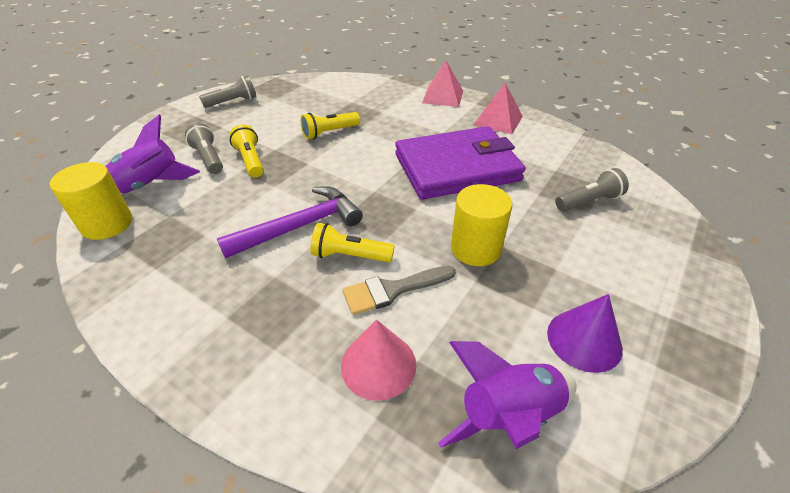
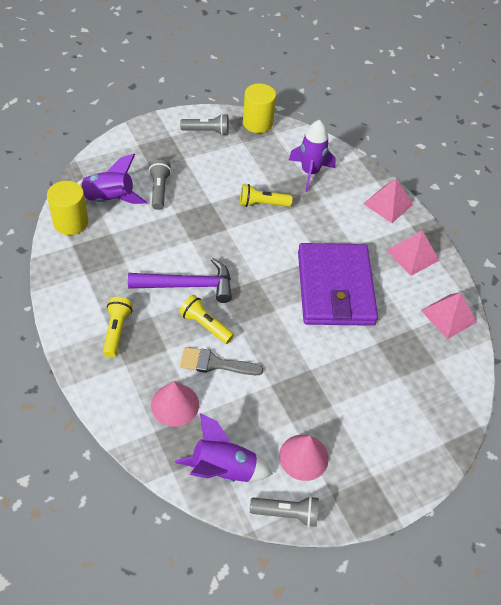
camera: 25 degrees right, 10 degrees up
(250, 160) = (187, 206): yellow flashlight -> yellow flashlight (116, 331)
(356, 99) = (310, 172): none -> purple rocket
(457, 167) = (335, 288): purple wallet -> purple wallet turned 75 degrees clockwise
(475, 248) = (290, 362): yellow cylinder -> yellow cylinder (257, 123)
(573, 149) = (448, 316): none -> pink pyramid
(584, 340) = (303, 457): purple cone -> pink cone
(588, 201) = (408, 369): grey flashlight -> grey flashlight (286, 513)

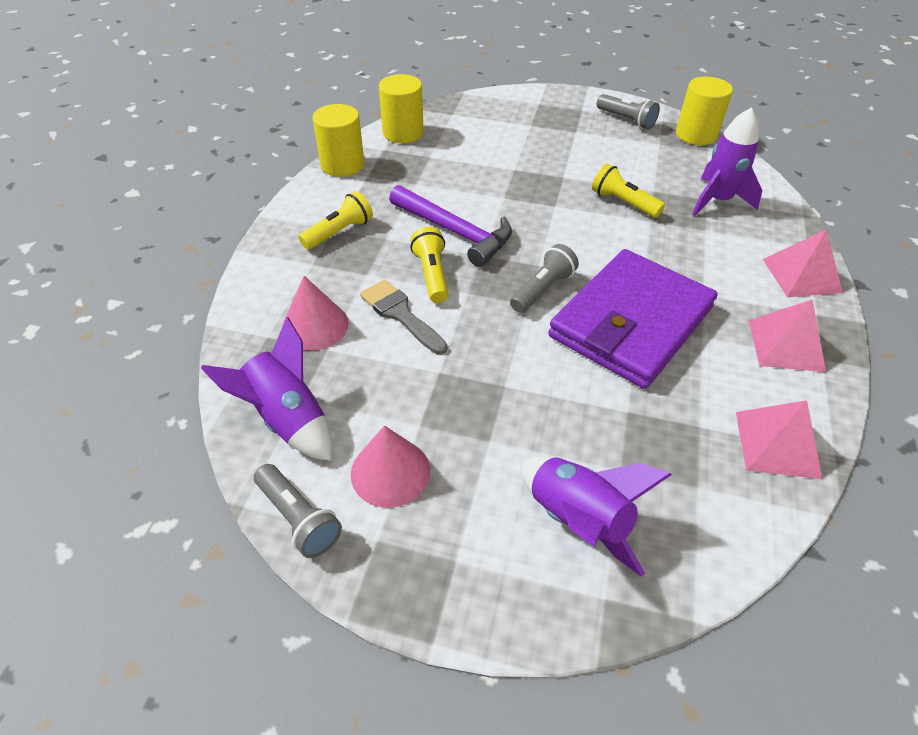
camera: 45 degrees right, 5 degrees down
(58, 275) = (342, 165): none -> yellow cylinder
(109, 199) = (460, 131): purple rocket -> purple rocket (577, 519)
(159, 190) = (519, 144): grey flashlight -> grey flashlight (542, 289)

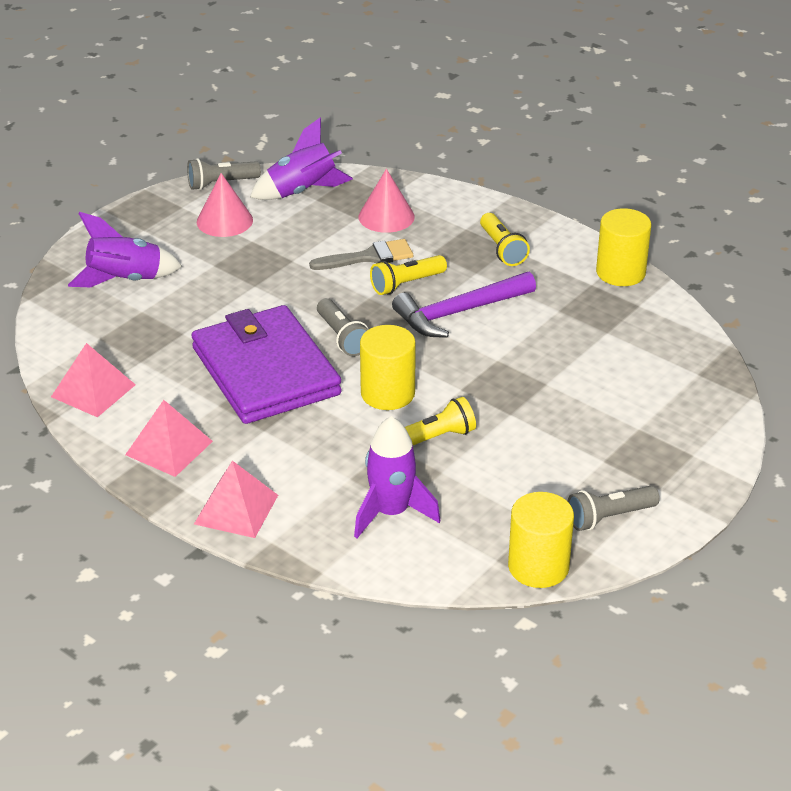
camera: 115 degrees right, 10 degrees down
(403, 133) = (669, 326): yellow cylinder -> yellow cylinder (387, 393)
(432, 275) = (406, 284): yellow flashlight -> yellow flashlight turned 135 degrees clockwise

